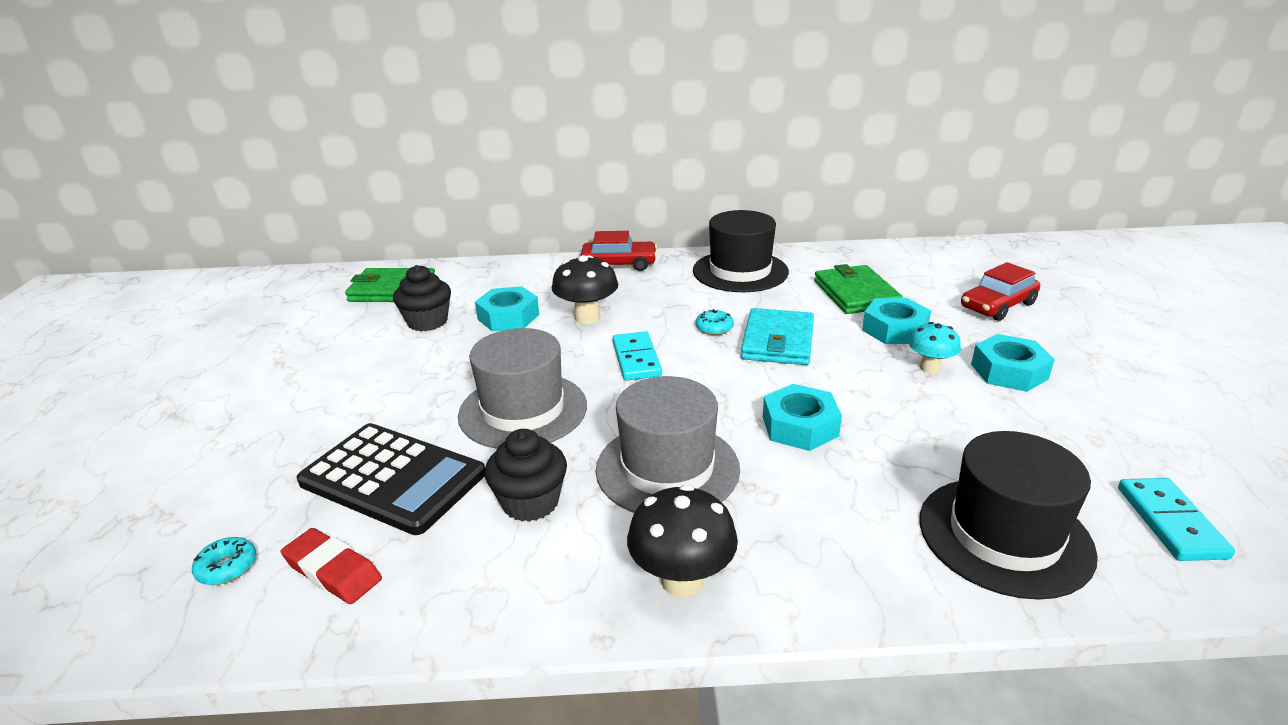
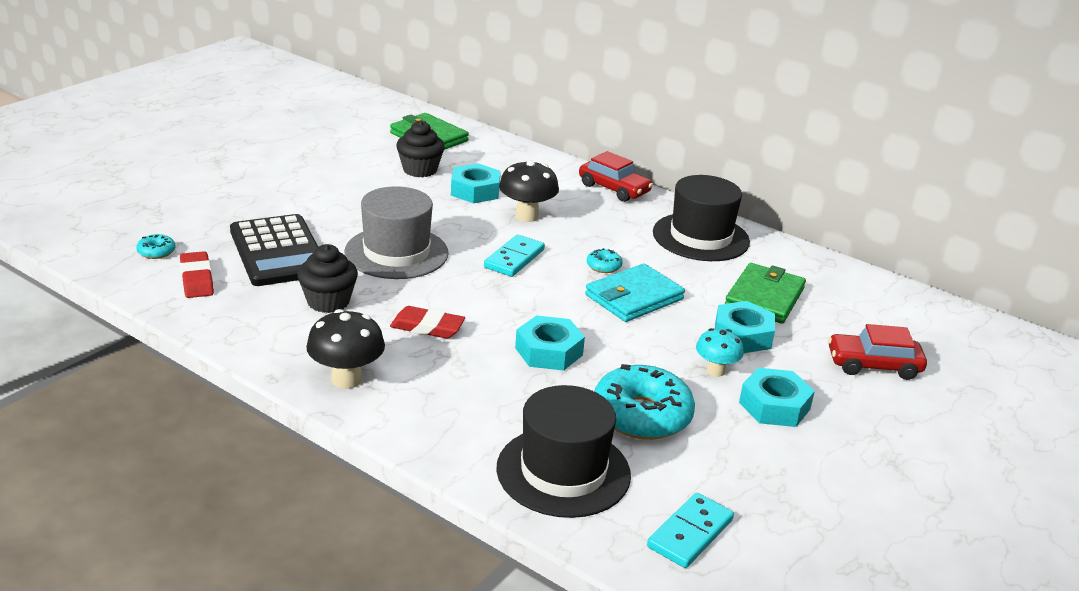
camera: 35 degrees right, 0 degrees up
(667, 468) = (427, 327): grey hat -> red eraser
(956, 438) = (641, 415): none -> turquoise donut

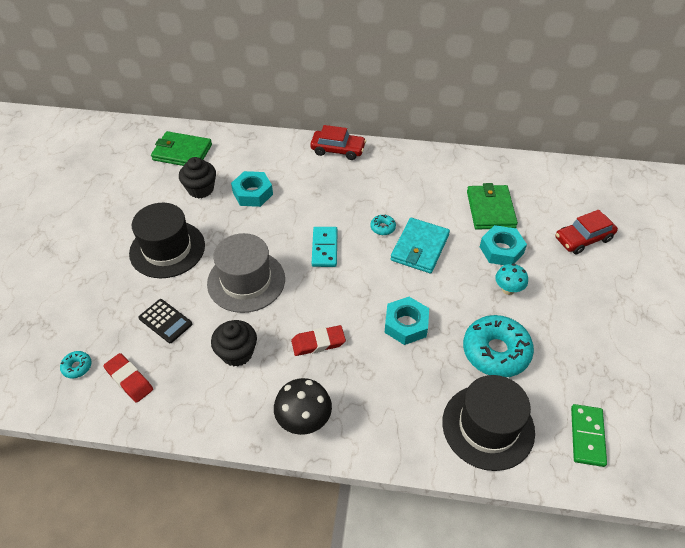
camera: 25 degrees left, 20 degrees up
(278, 251) = (165, 321): black calculator -> black calculator, size x0.52
(526, 216) = (303, 203): black mushroom -> none
(690, 533) = (587, 436): turquoise domino -> green domino
(700, 237) = (419, 172): black hat -> black hat (167, 249)
(774, 406) = (557, 302): turquoise nut -> none

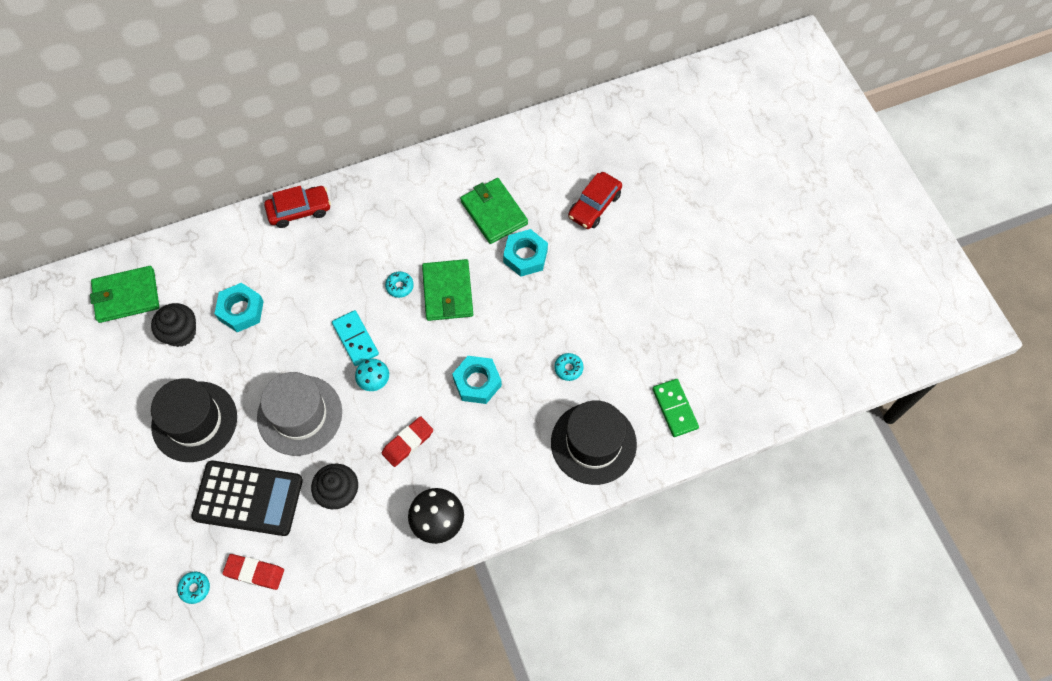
camera: 30 degrees left, 15 degrees up
(165, 321) = (248, 498): black calculator -> black calculator, size x1.91
(419, 248) = (447, 292): turquoise wallet -> green wallet
(496, 352) = (568, 368): turquoise donut -> turquoise donut, size x0.43
(508, 289) = (551, 298): turquoise mushroom -> turquoise mushroom (374, 382)

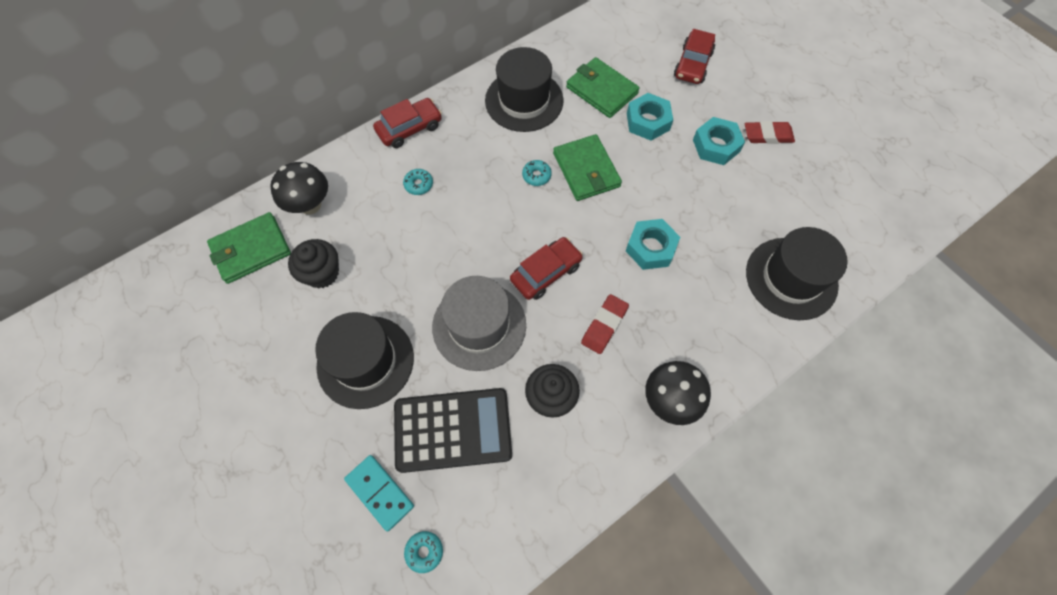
camera: 15 degrees left, 0 degrees up
(188, 266) = (310, 205): none -> black mushroom
(241, 310) = (380, 235): turquoise nut -> turquoise nut (716, 145)
(254, 572) = (488, 513): red eraser -> red eraser (767, 135)
(355, 339) = (510, 235): turquoise domino -> turquoise domino (380, 492)
(374, 382) = (546, 272): turquoise mushroom -> red car
(415, 206) = (524, 100): none -> black hat
(568, 368) = (734, 213): turquoise donut -> turquoise donut (419, 184)
(674, 408) = (852, 226): green domino -> none

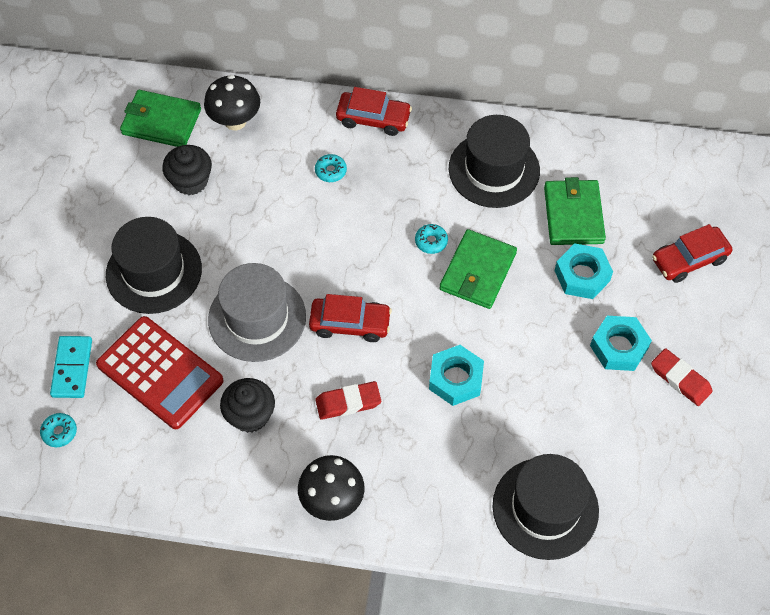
camera: 45 degrees right, 5 degrees down
(452, 429) = (160, 373): black calculator -> red calculator

